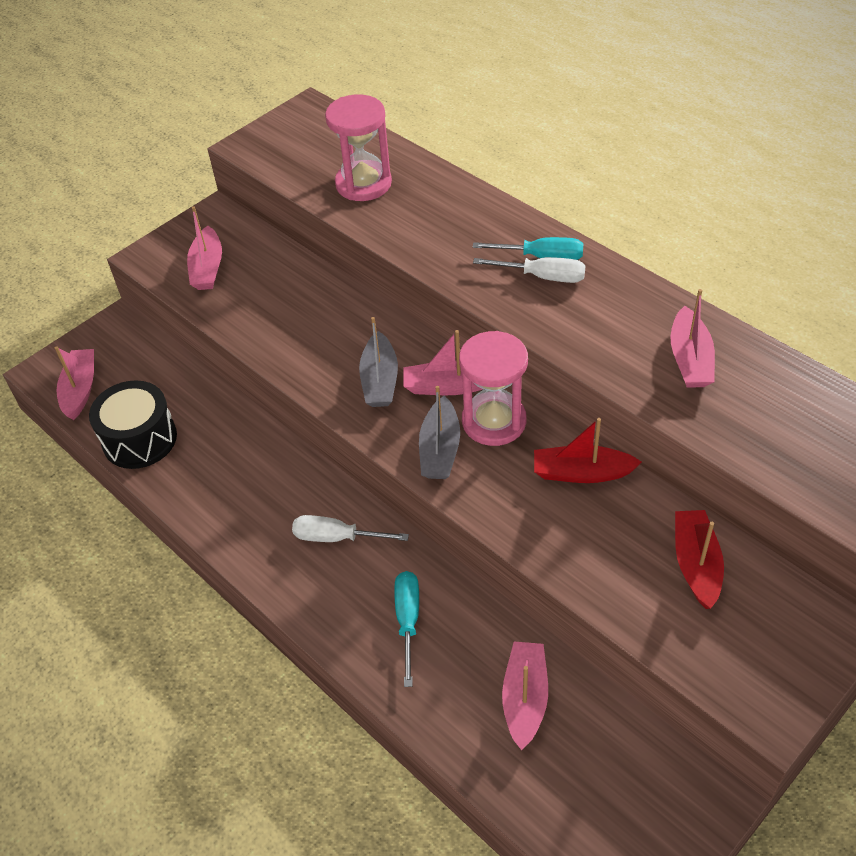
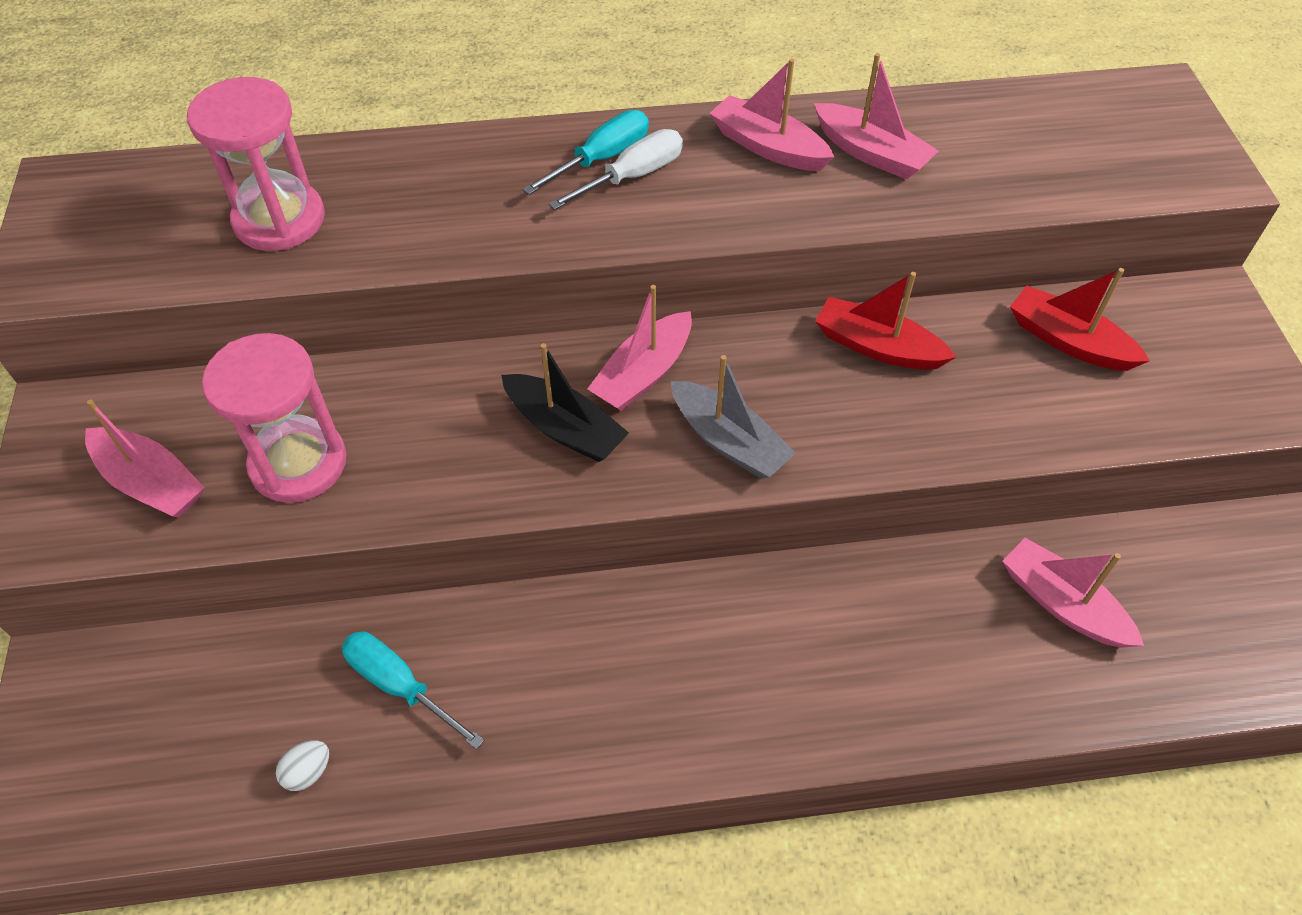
camera: 55 degrees left, 5 degrees up
(80, 389) = (123, 798): pink boat -> pink boat (768, 147)
(139, 439) = (308, 772): black drum -> white egg
(337, 537) = (699, 640): white screwdriver -> none
(380, 380) = (564, 428): grey boat -> black boat
(408, 621) = (879, 646): turquoise screwdriver -> turquoise screwdriver (400, 686)
(494, 421) = (736, 369): pink hourglass -> pink hourglass (298, 463)
(581, 473) = (877, 347): red boat -> red boat turned 75 degrees clockwise

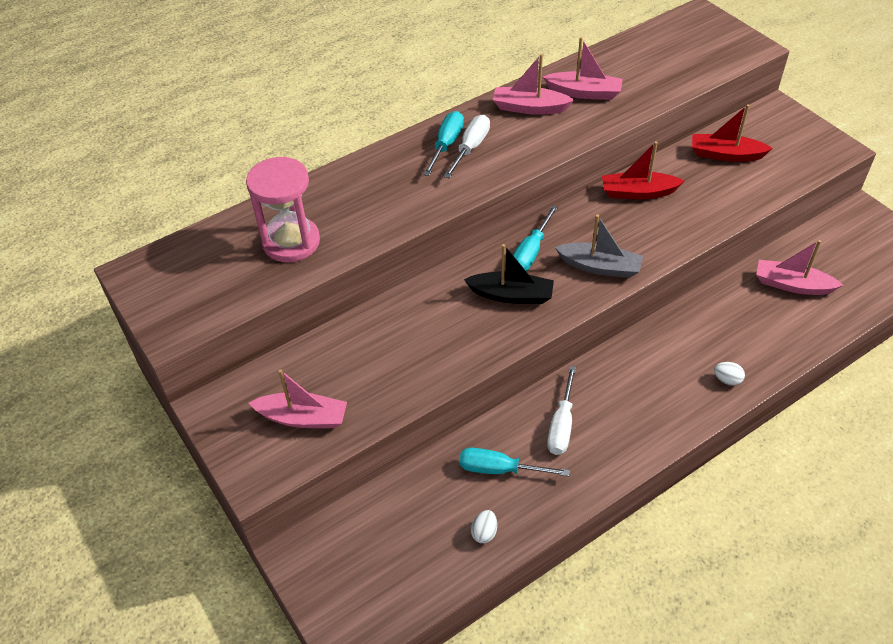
camera: 25 degrees left, 5 degrees down
(298, 463) = (380, 372): pink hourglass -> none
(536, 661) = (561, 424): none -> white screwdriver
(643, 373) = (531, 252): pink boat -> turquoise screwdriver
(839, 713) = (727, 380): none -> white egg

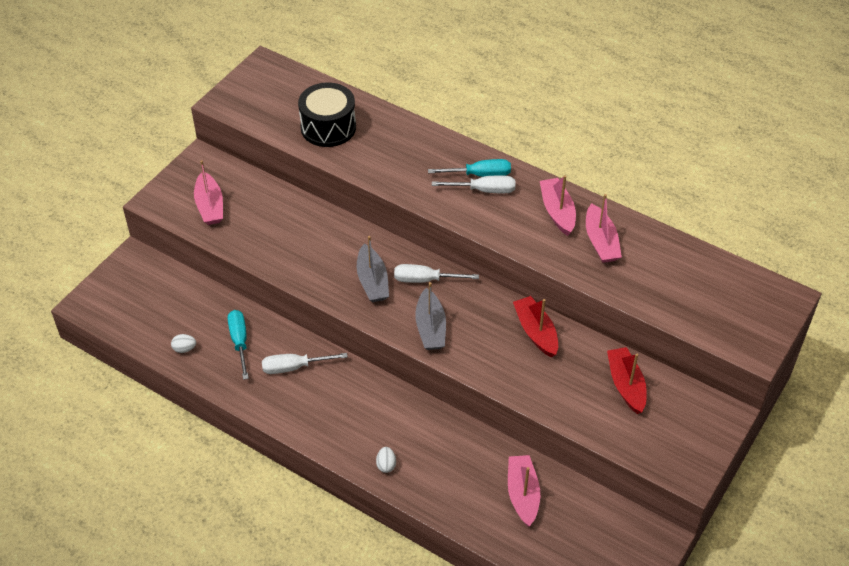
camera: 65 degrees right, 0 degrees up
(291, 242) = (328, 127): pink hourglass -> black drum
(511, 295) = (372, 281): black boat -> grey boat
(531, 252) = (425, 280): turquoise screwdriver -> white screwdriver

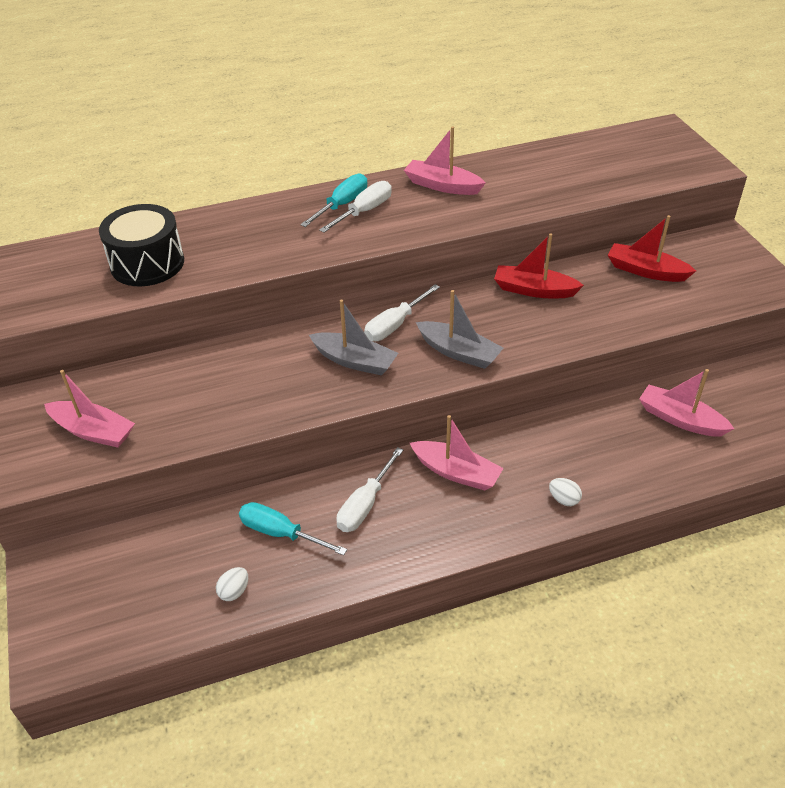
camera: 50 degrees left, 5 degrees down
(601, 242) = (505, 181): pink boat -> pink boat (456, 472)

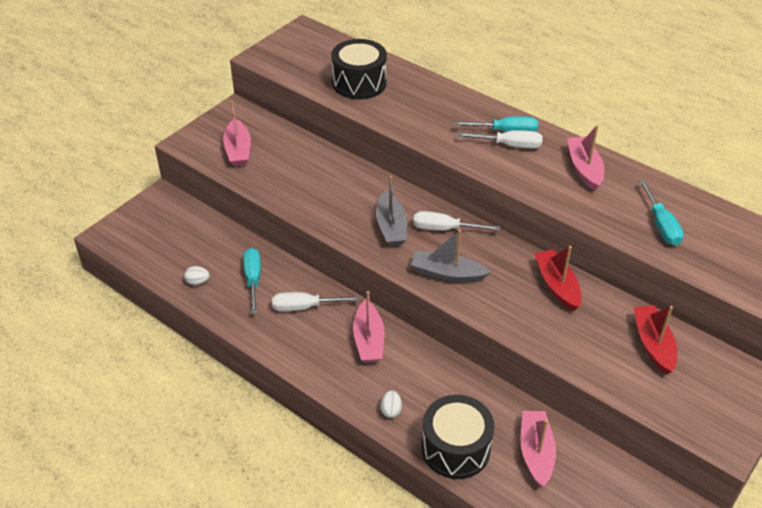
camera: 55 degrees right, 0 degrees up
(459, 352) = (447, 274): grey boat -> grey boat turned 105 degrees clockwise
(553, 181) = (661, 225): none -> turquoise screwdriver
(643, 473) = (455, 448): none -> black drum

